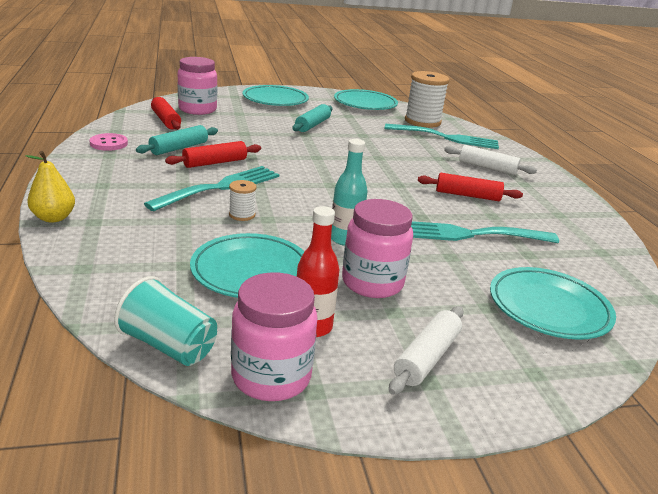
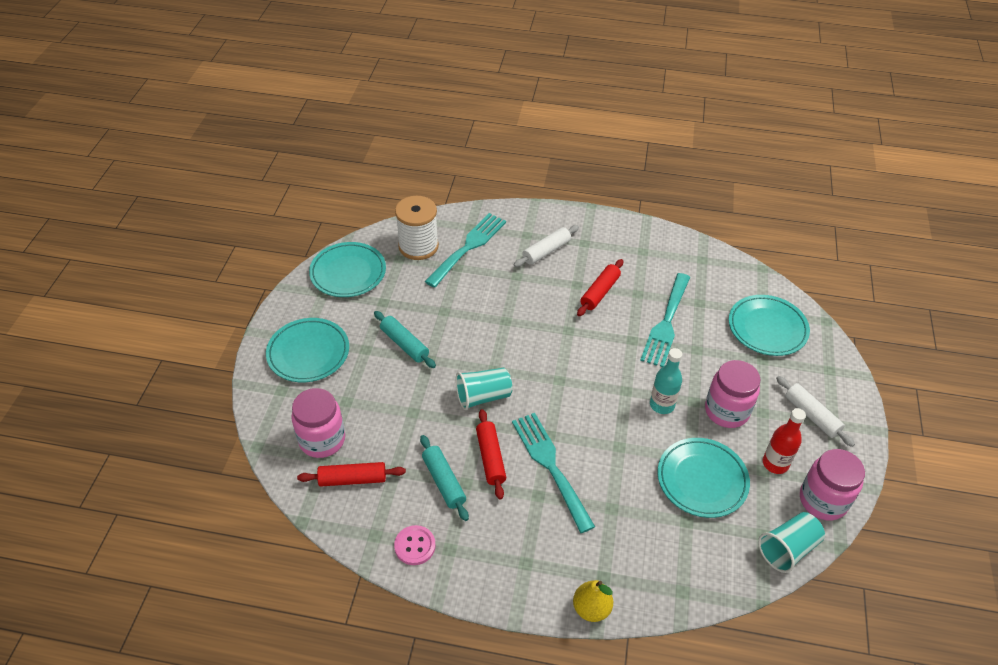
camera: 65 degrees left, 20 degrees up
(242, 215) = (609, 463): white spool -> none
(282, 155) = (483, 396): none -> turquoise cup

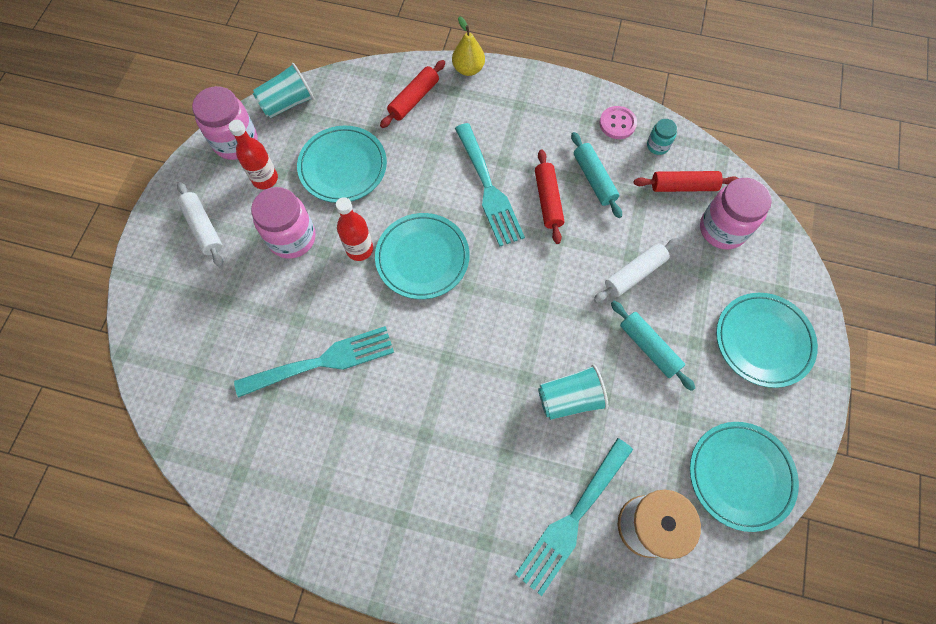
camera: 175 degrees left, 20 degrees up
(373, 522) = (657, 146): none -> turquoise jar
(483, 396) = (554, 270): turquoise cup -> turquoise cup (570, 398)
(546, 251) = (459, 504): white rolling pin -> white rolling pin (634, 274)
(599, 292) = (396, 418): red rolling pin -> red rolling pin (414, 99)
(662, 405) = (359, 249): turquoise bottle -> red bottle
(666, 323) = (323, 361): turquoise fork -> turquoise fork turned 45 degrees clockwise
(767, 328) = (200, 346): turquoise plate -> turquoise plate (422, 258)

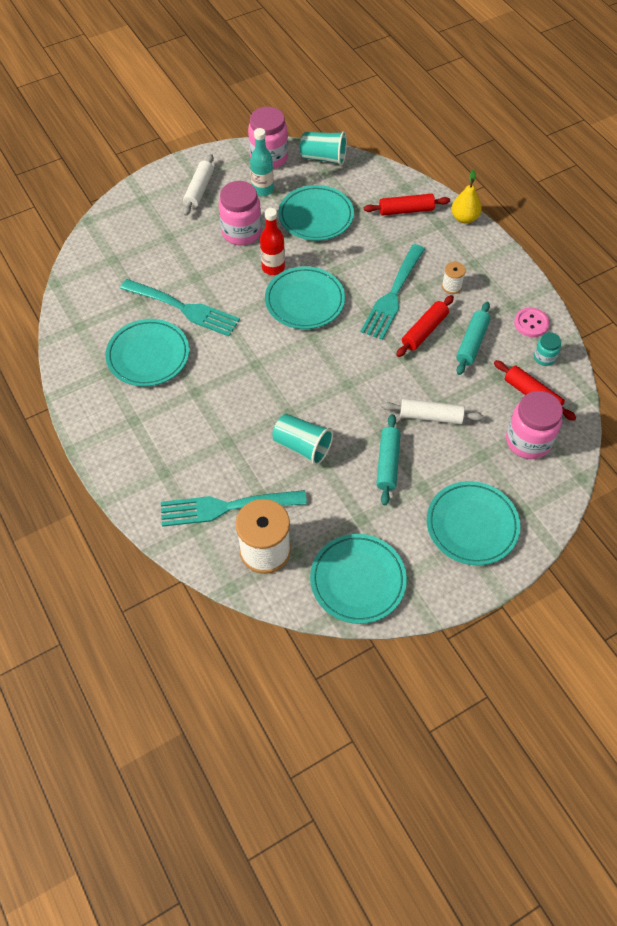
camera: 45 degrees right, 10 degrees down
(265, 179) = (262, 190): red bottle -> turquoise bottle
(341, 440) = (148, 355): none -> turquoise plate
(525, 141) = (451, 286): none -> white spool

